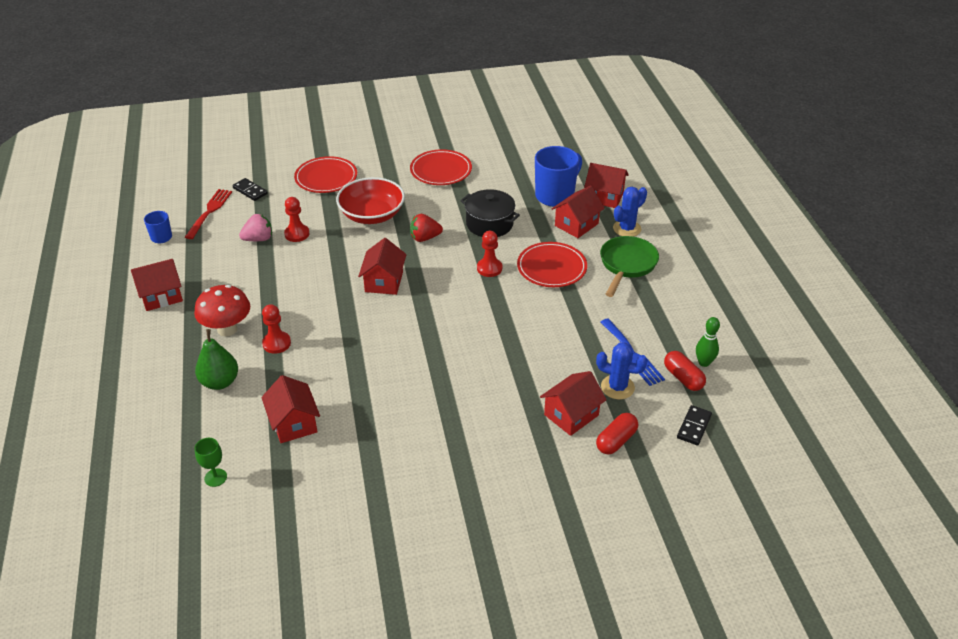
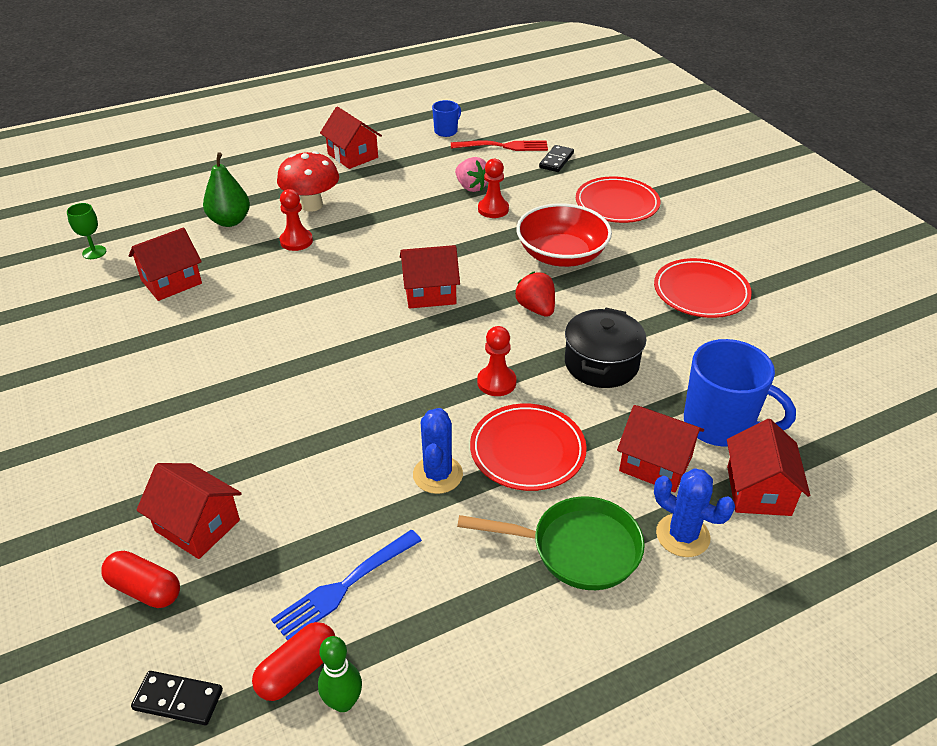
camera: 75 degrees right, 0 degrees up
(617, 387) = (263, 576): blue cactus -> blue cactus (438, 475)

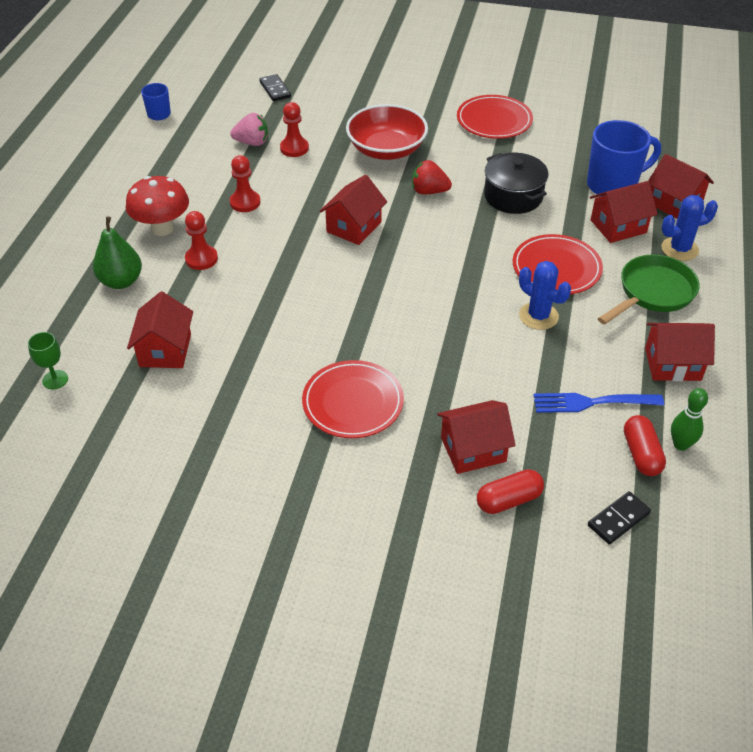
camera: 50 degrees left, 5 degrees up
(345, 585) = (593, 402): blue fork -> blue fork turned 90 degrees clockwise
(353, 156) = (121, 174): red house -> red house (673, 364)
(496, 382) = (481, 247): red pawn -> red pawn (245, 202)
(503, 146) = (221, 101): red fork -> none
(617, 204) = (362, 96): red plate -> red plate (353, 402)

